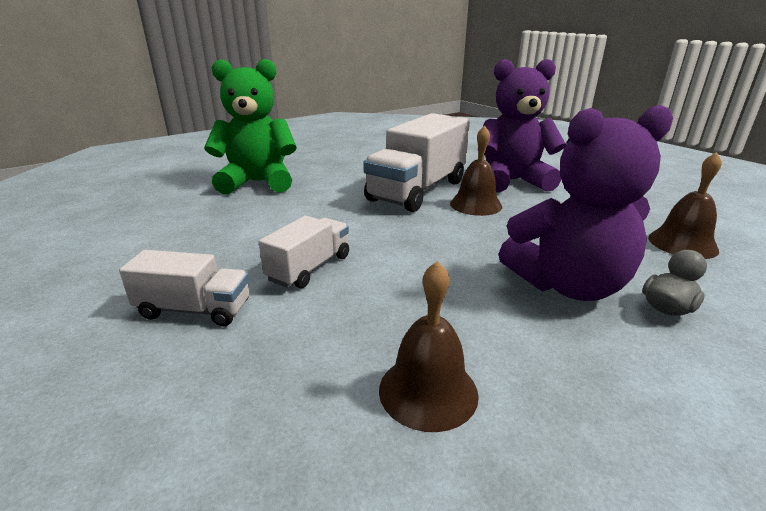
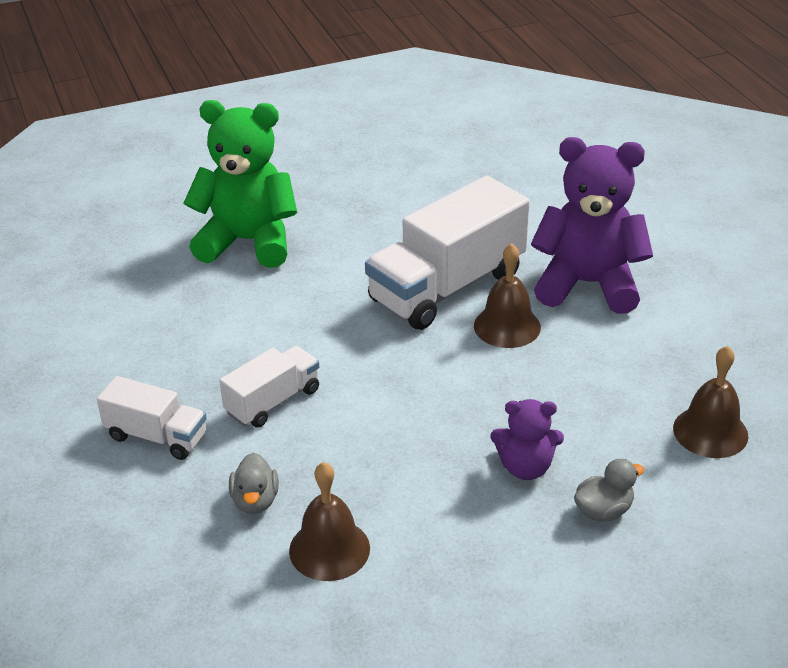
camera: 15 degrees right, 10 degrees up
(320, 353) = (255, 501): none -> grey duck
(568, 285) = (525, 467): purple teddy bear -> purple teddy bear, size x0.52

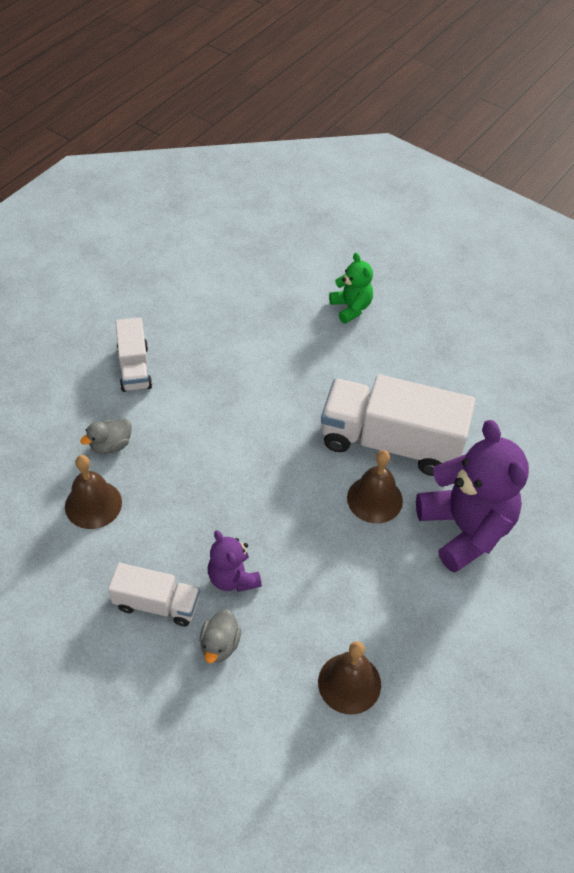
camera: 55 degrees right, 15 degrees up
(248, 242) = (351, 308): green teddy bear -> green teddy bear, size x0.52
(273, 401) = (203, 407): white truck -> white truck (157, 604)
(603, 511) = (220, 645): grey duck -> grey duck turned 75 degrees clockwise

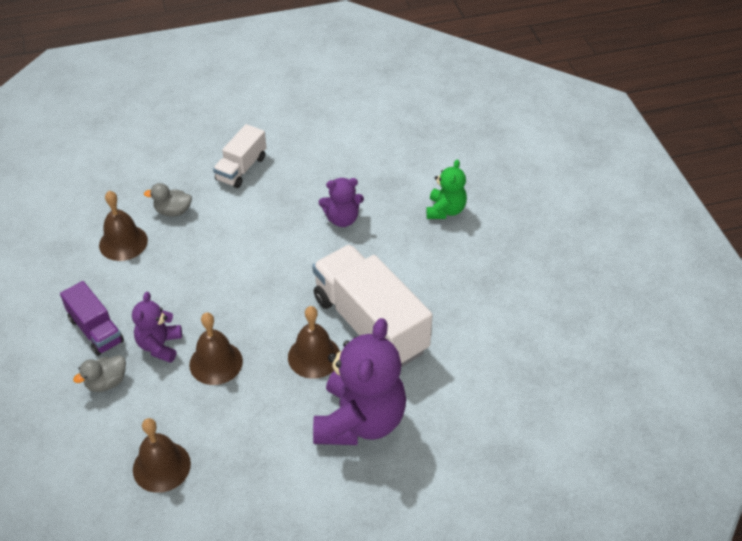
camera: 40 degrees right, 5 degrees down
(157, 604) = (96, 330): white truck -> purple truck
(274, 363) = (342, 219): none -> purple teddy bear
(299, 559) = (216, 362): none -> brown bell

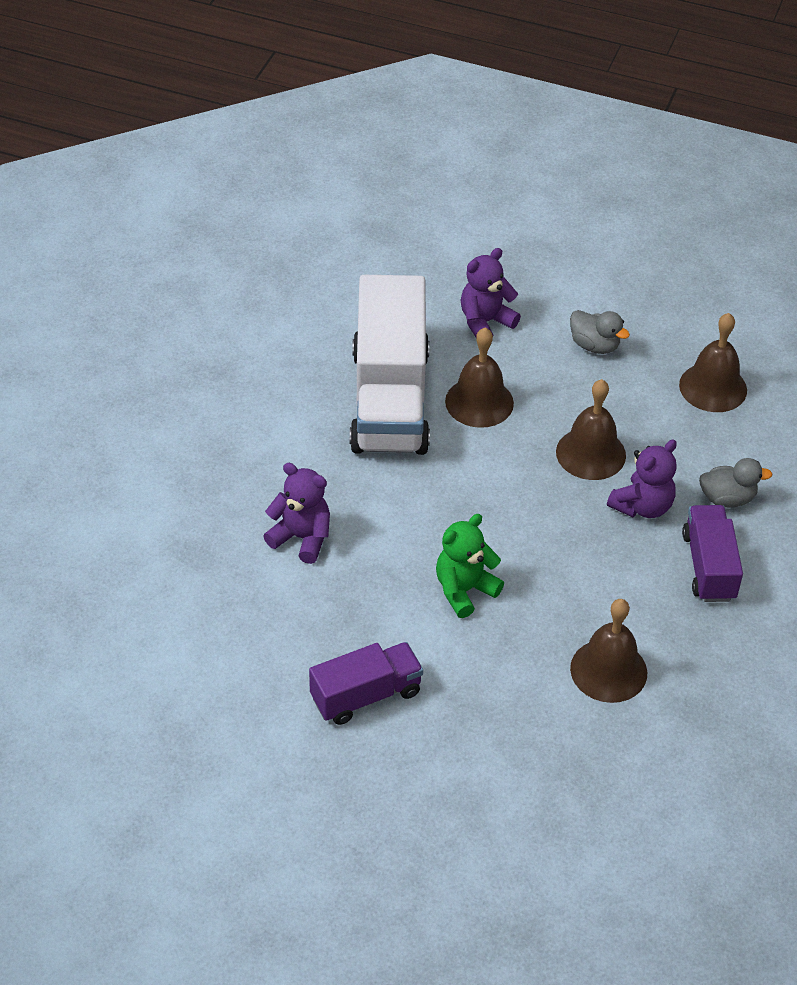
camera: 145 degrees left, 0 degrees up
(173, 211) = (511, 680): grey duck -> grey duck (594, 345)
(241, 168) = (366, 695): white truck -> purple truck
(360, 421) = (485, 322): purple teddy bear -> purple teddy bear, size x0.52
(445, 210) = (167, 475): green teddy bear -> green teddy bear (464, 590)

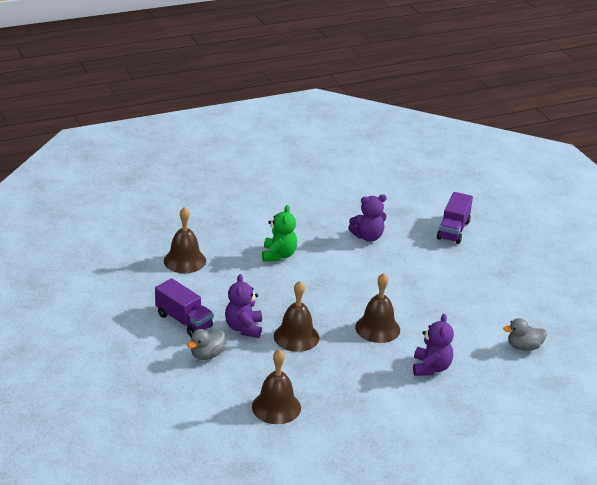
camera: 135 degrees right, 15 degrees down
(366, 695) = (269, 206): purple truck -> purple truck (453, 230)
(390, 400) = (416, 305): white truck -> none
(594, 345) = (363, 391): grey duck -> grey duck (523, 347)

